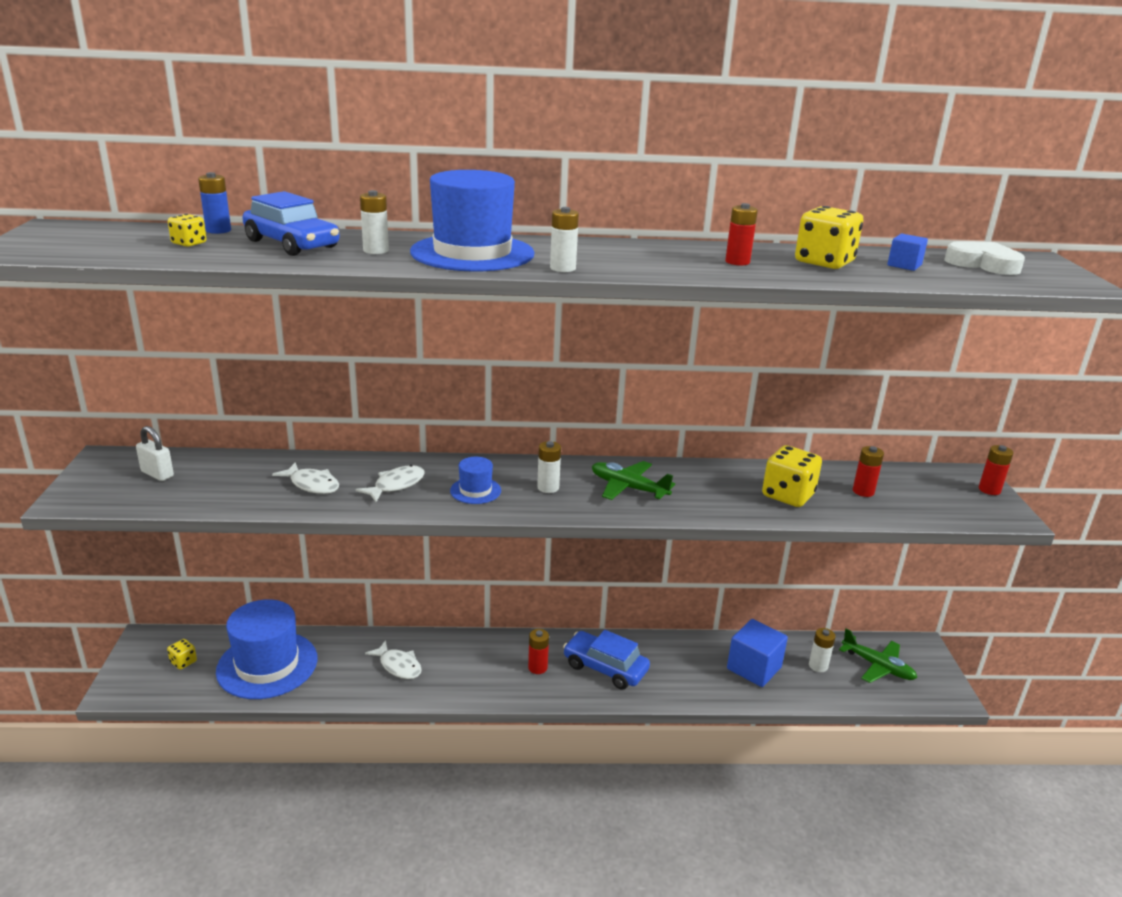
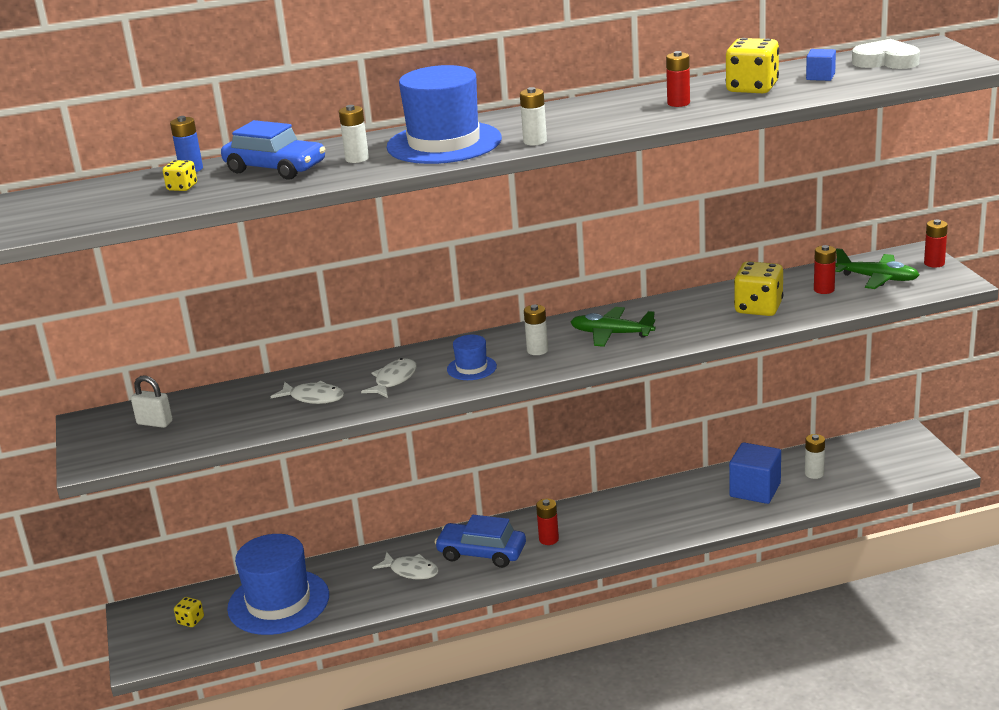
camera: 10 degrees left, 0 degrees up
(605, 668) = (614, 524): blue car -> blue car (481, 553)
(878, 666) = (869, 461): green plane -> green plane (877, 278)

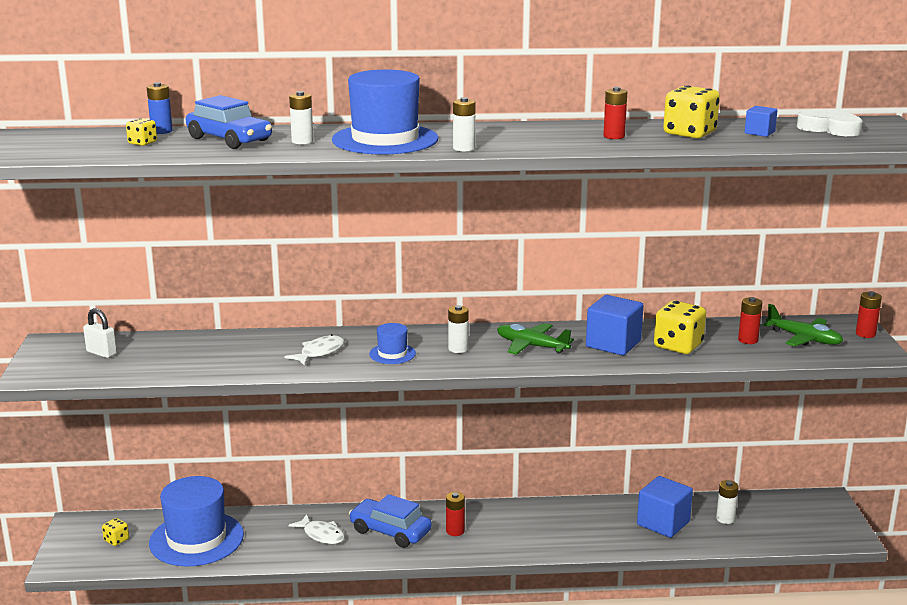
camera: 10 degrees right, 5 degrees down
(313, 398) = (243, 355): white fish -> none
(693, 317) = (613, 344): none -> blue cube

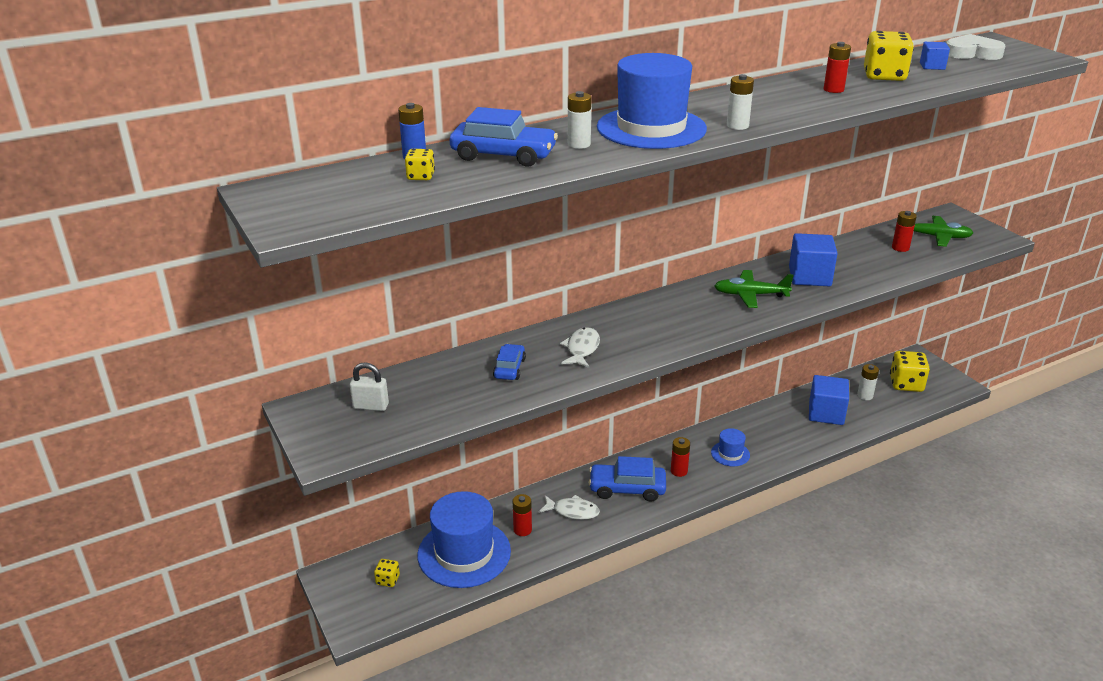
camera: 25 degrees left, 10 degrees up
(241, 352) = (509, 368): none -> blue car
(392, 354) = (646, 333): blue hat -> blue hat (730, 454)
(458, 349) = (695, 313): white battery -> none
(678, 346) = (858, 266): yellow dice -> yellow dice (906, 384)
(865, 334) = (970, 222): red battery -> red battery (522, 530)

